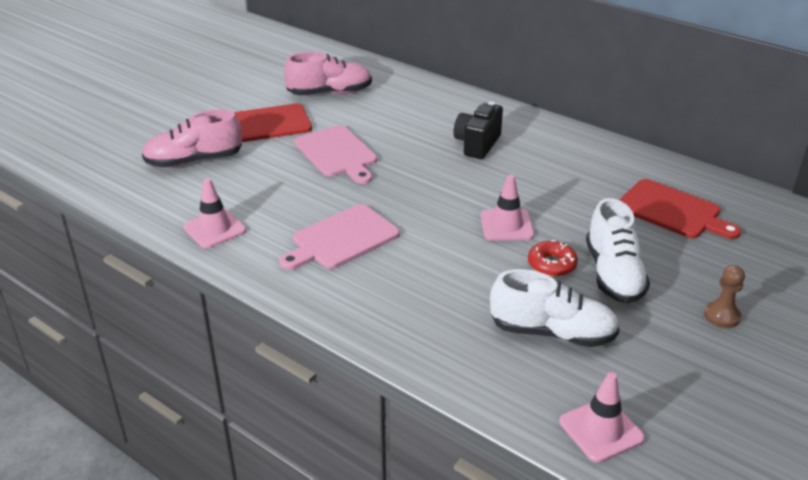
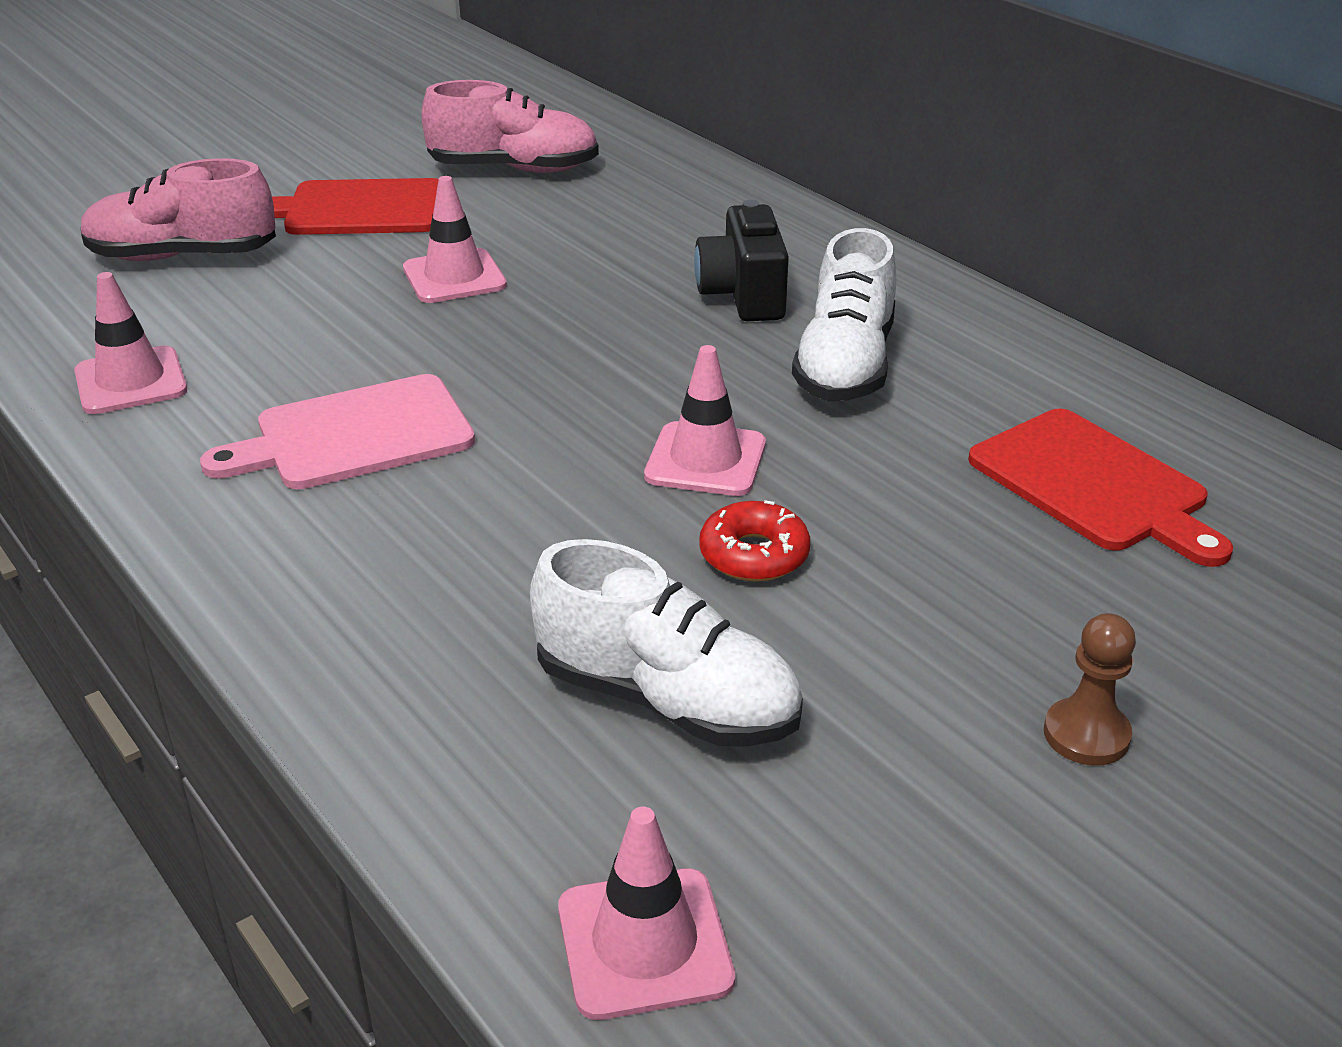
camera: 15 degrees right, 0 degrees up
(337, 153) = (454, 277): pink cutting board -> pink traffic cone
(477, 144) = (743, 296): black camera -> black camera turned 45 degrees counterclockwise
(613, 274) = (880, 598): white shoe -> white shoe (845, 365)

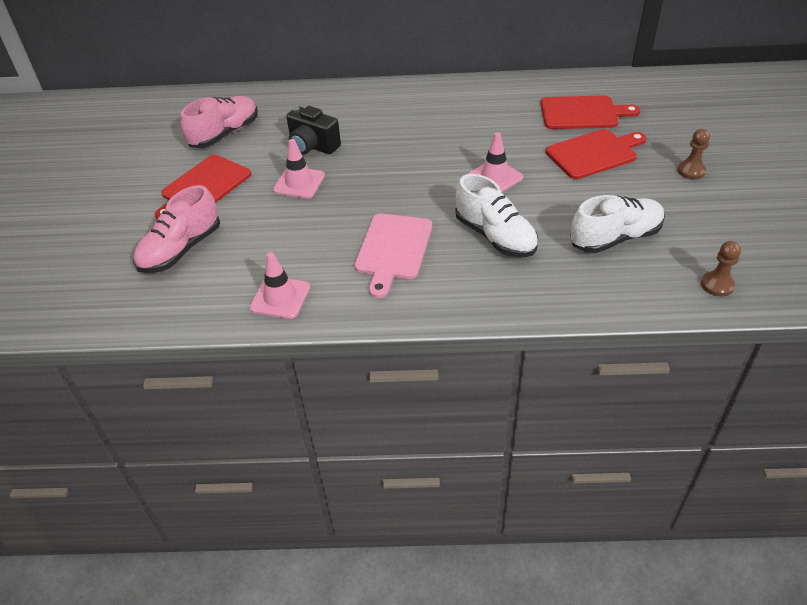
camera: 50 degrees left, 10 degrees up
(644, 943) = (717, 285): pink traffic cone -> brown pawn
(743, 296) = (398, 124): black camera -> black camera (313, 146)
(754, 555) = (557, 190): red donut -> none
(845, 365) = (468, 125): white shoe -> white shoe (495, 236)
(957, 556) = (594, 153): none -> red cutting board

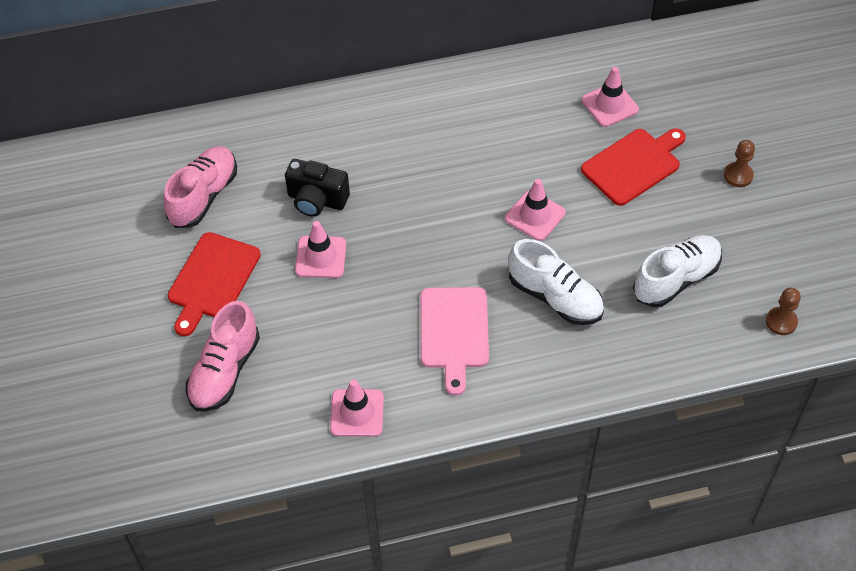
camera: 15 degrees left, 10 degrees up
(582, 113) = (609, 105): red cutting board -> pink traffic cone

